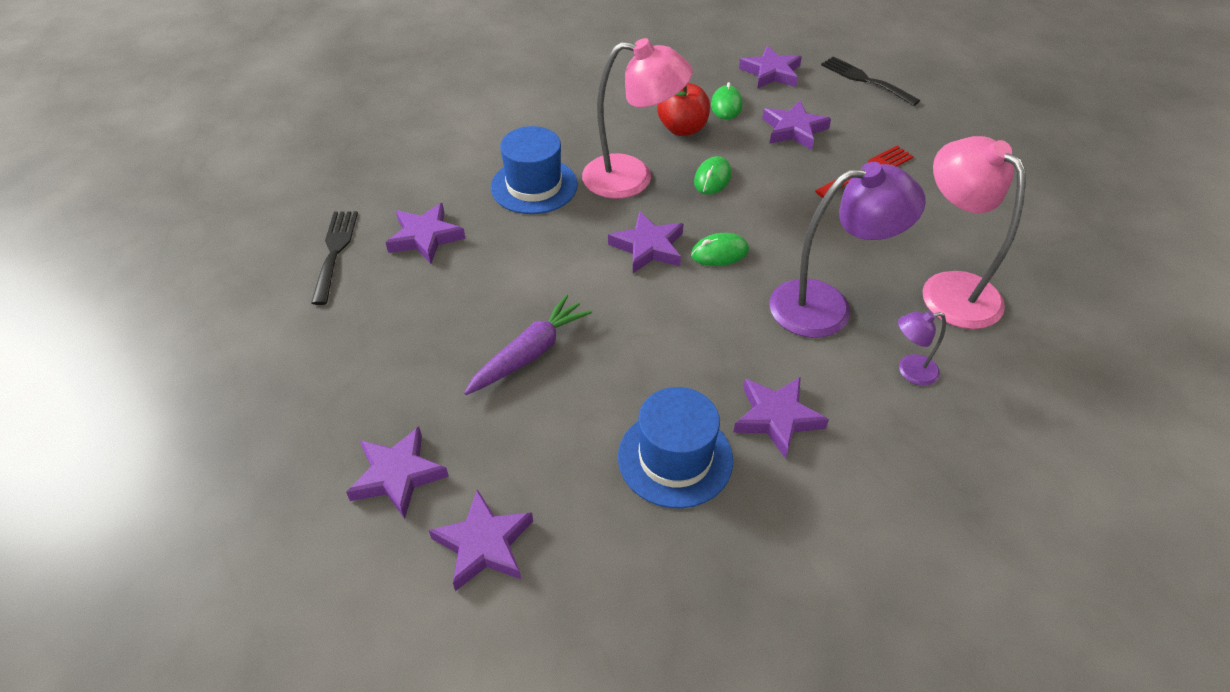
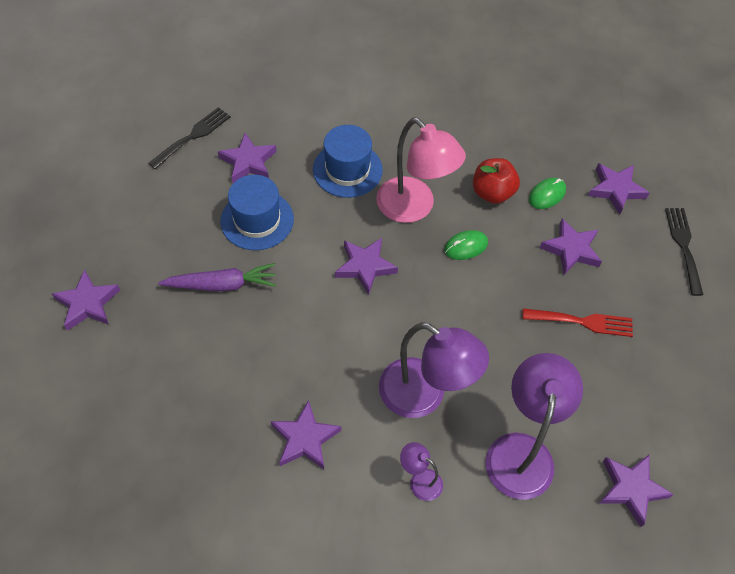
camera: 40 degrees right, 10 degrees up
(484, 544) = (86, 376): purple star -> purple star (631, 489)
(675, 458) = (224, 413): blue hat -> blue hat (257, 220)
(719, 253) = (403, 305): green mouse -> none
(949, 289) = (521, 451): pink lamp -> purple lamp

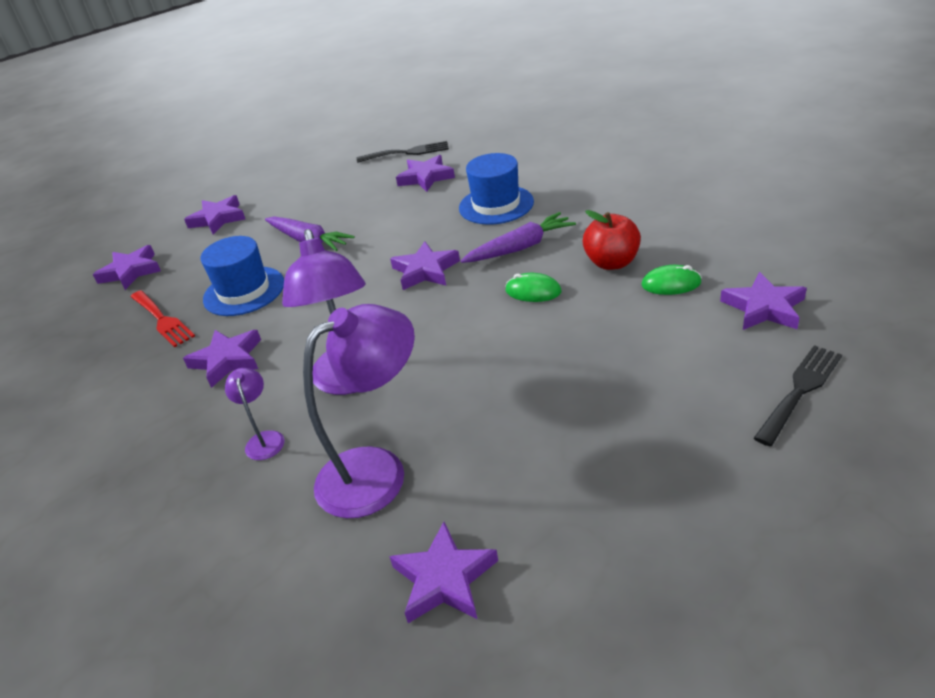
camera: 50 degrees right, 20 degrees down
(257, 220) = (385, 212): blue hat -> blue hat (244, 291)
(414, 208) = (520, 248): pink lamp -> purple carrot
(571, 249) = (644, 336): purple star -> purple star (131, 271)
(583, 322) = (581, 400): red fork -> red fork (162, 320)

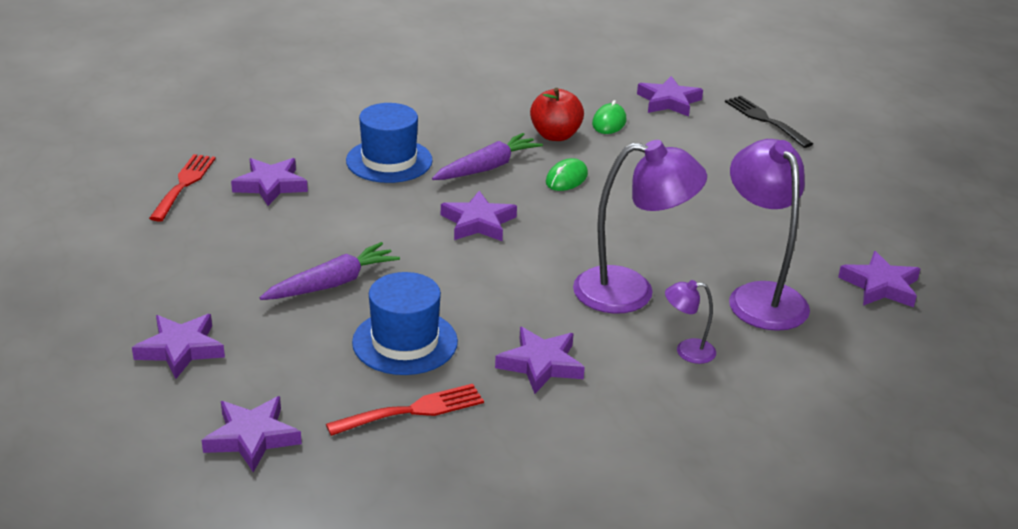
camera: 80 degrees left, 5 degrees down
(407, 152) = (184, 184): black fork -> red fork
(520, 248) = (487, 167): purple carrot -> purple carrot turned 60 degrees clockwise

